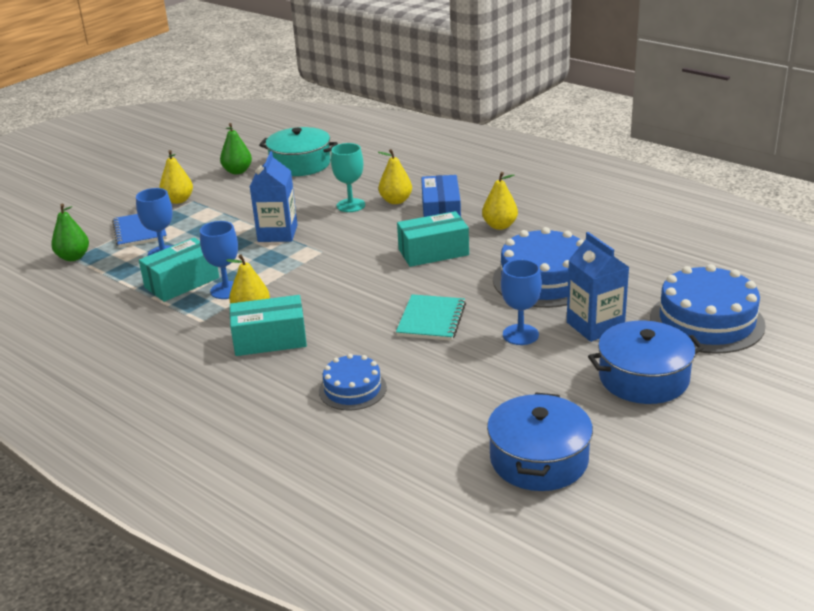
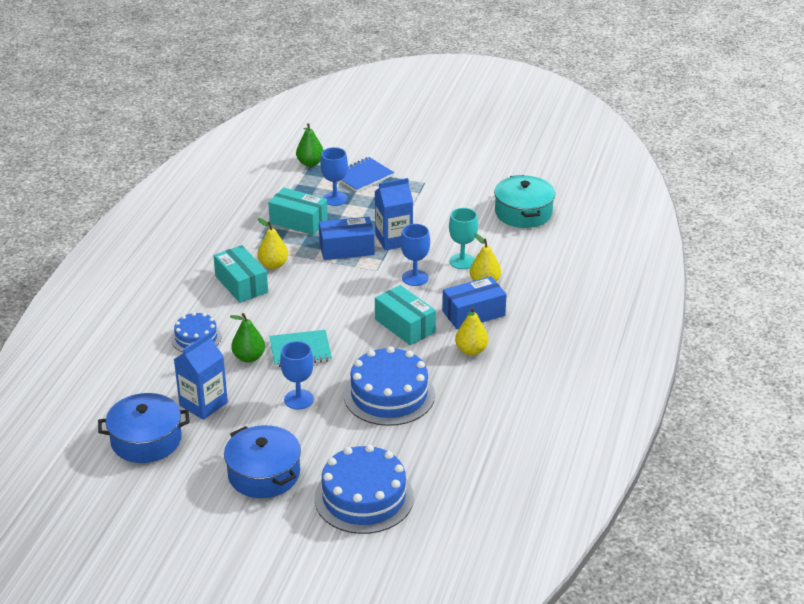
camera: 65 degrees right, 5 degrees up
(178, 200) = (421, 175): yellow pear -> none
(226, 290) = (297, 244): blue goblet -> blue goblet (415, 278)
(237, 171) = (489, 186): green pear -> green pear (249, 357)
(266, 262) = (346, 248): none -> blue box
(595, 326) = (328, 436): blue carton -> blue carton (203, 404)

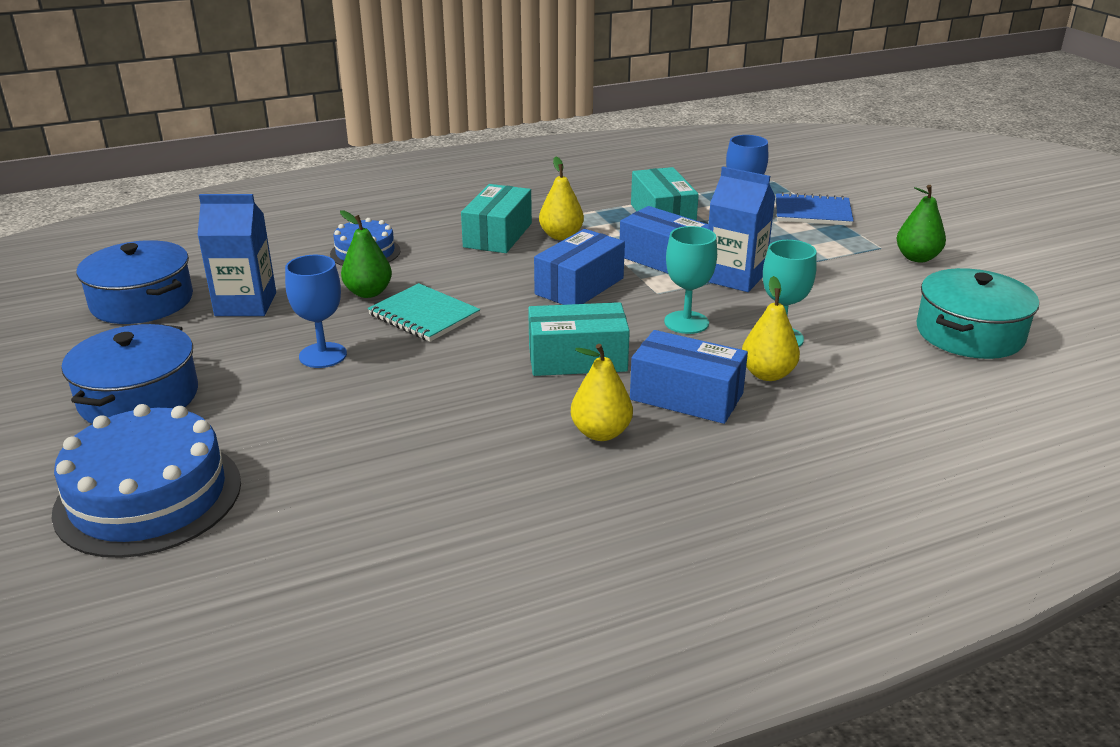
camera: 50 degrees right, 5 degrees down
(310, 163) = (774, 180): green pear -> green pear (917, 258)
(337, 289) = (579, 286): none -> blue box
(389, 395) = (411, 413): blue cake -> none
(405, 325) = (577, 359): turquoise box -> turquoise box turned 75 degrees clockwise
(415, 278) = (686, 322): blue goblet -> turquoise goblet

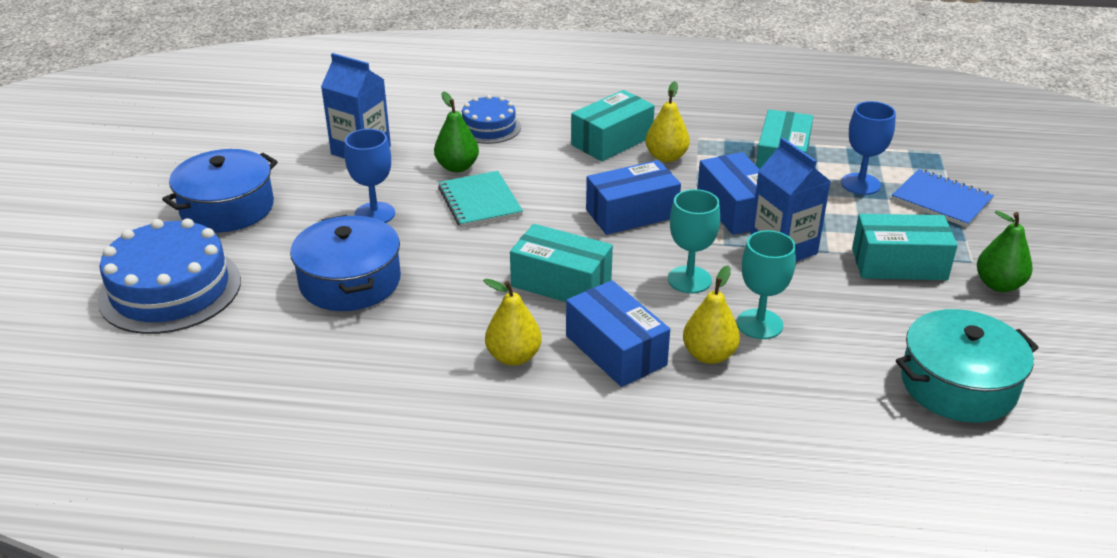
camera: 30 degrees right, 5 degrees up
(142, 301) = (294, 126): blue pot -> blue pot (350, 281)
(833, 264) = (899, 264): none -> turquoise box

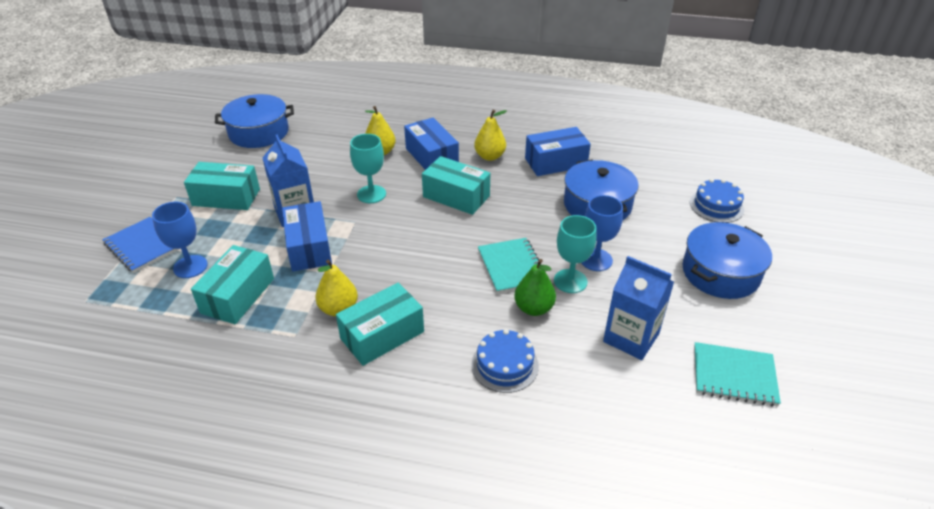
camera: 175 degrees left, 5 degrees up
(170, 289) = (716, 206): blue cake -> blue cake, size x0.57
(275, 130) = (734, 375): none -> turquoise notebook
(631, 213) = (391, 248): blue box -> blue box (555, 162)
(759, 324) = (342, 166): turquoise goblet -> turquoise goblet (570, 281)
(958, 384) = (259, 133): turquoise pot -> blue pot
(998, 285) = (177, 180): green pear -> none

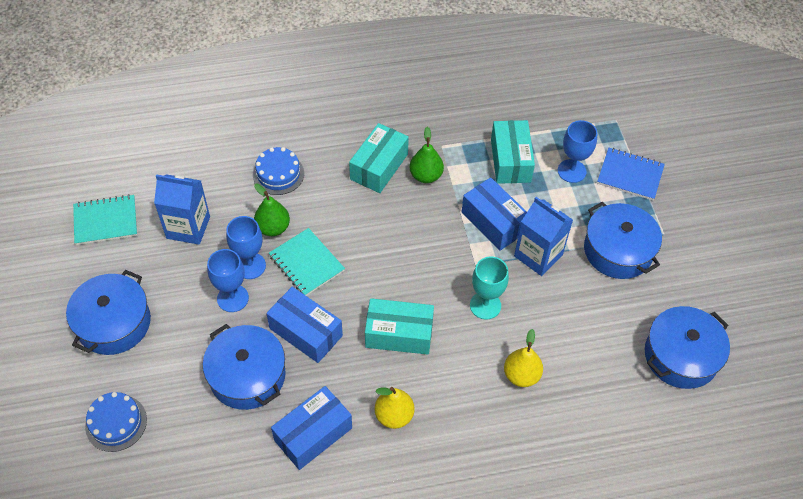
camera: 155 degrees right, 15 degrees up
(226, 197) = (618, 250): turquoise box -> blue pot
(338, 309) = (426, 176): yellow pear -> green pear
(431, 157) = (459, 389): blue box -> blue box (306, 332)
(570, 281) = (250, 266): turquoise goblet -> blue goblet

